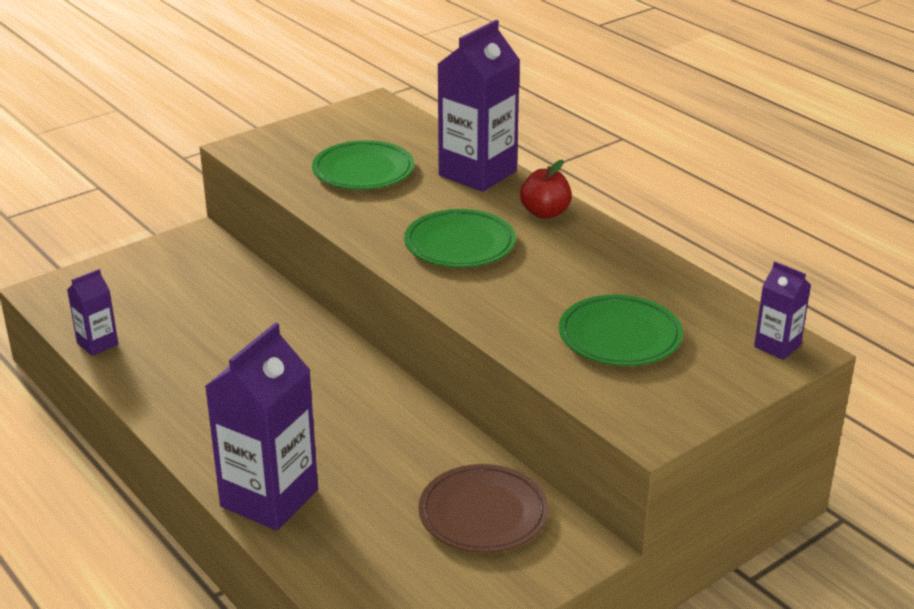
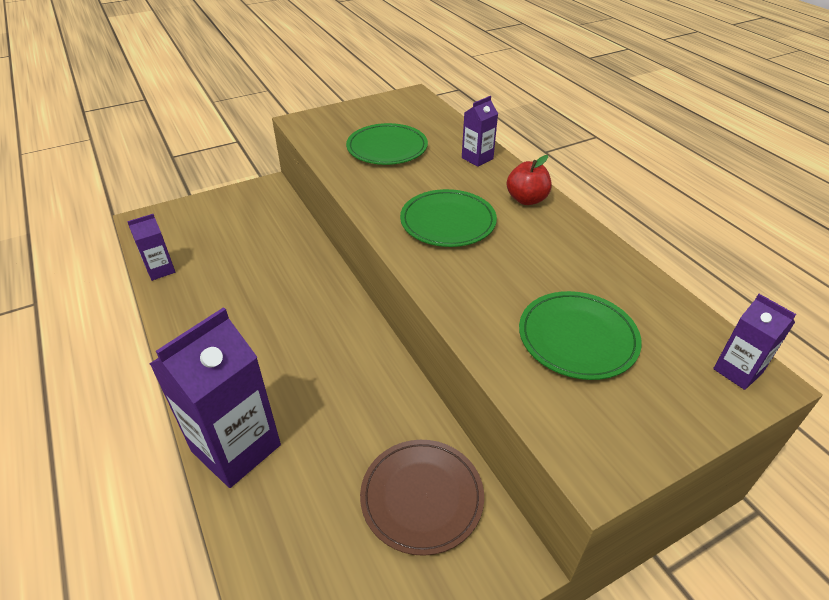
camera: 10 degrees right, 10 degrees up
(477, 173) = (477, 158): purple carton -> purple carton, size x0.50

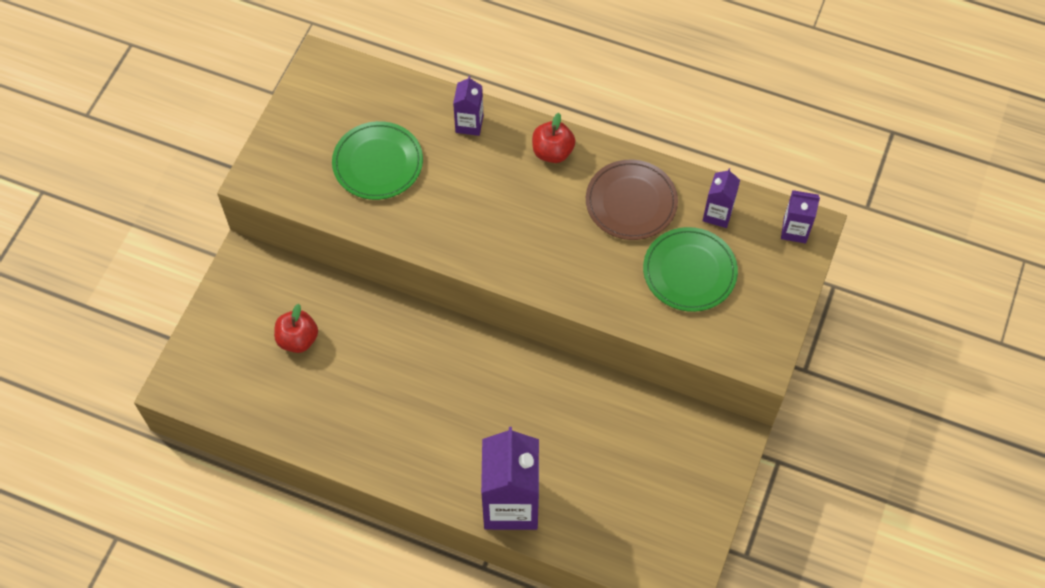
camera: 40 degrees left, 20 degrees up
(160, 270) = (267, 421): purple carton -> purple carton (717, 214)
(241, 240) = (298, 339): none -> red apple
(422, 497) = (655, 442): brown plate -> brown plate (631, 202)
(448, 222) = (515, 221): green plate -> none

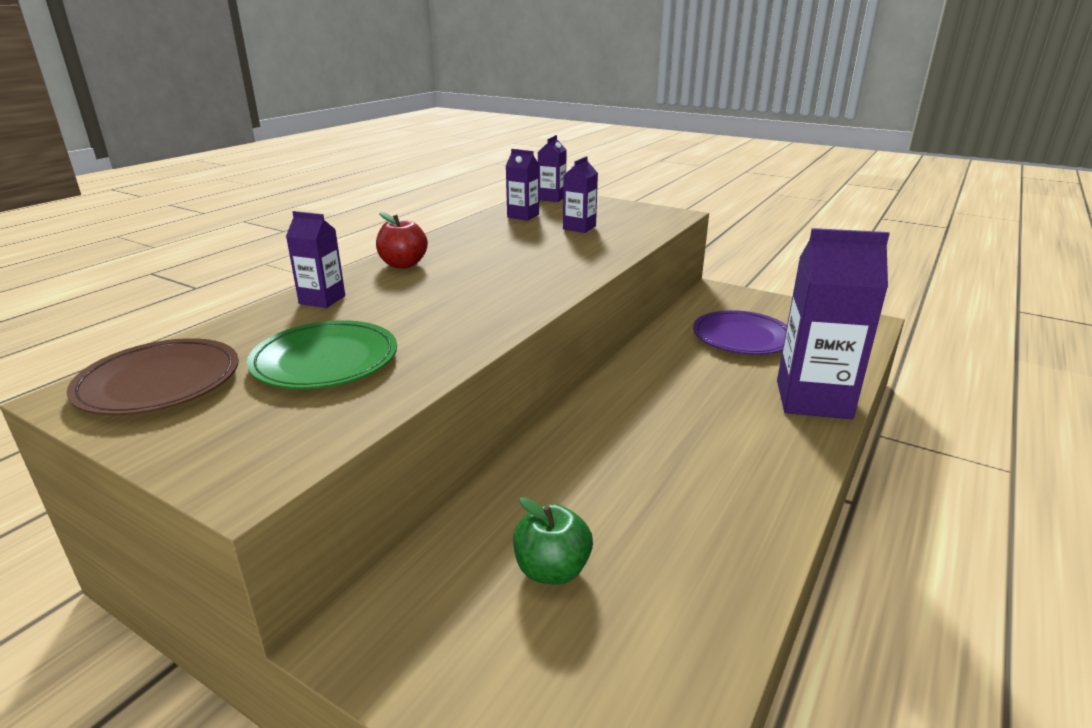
camera: 80 degrees left, 35 degrees down
(298, 339) = (552, 570): red apple -> green apple
(619, 458) = (742, 337): none -> purple plate
(631, 202) = (491, 240): brown plate -> brown plate (159, 382)
(689, 271) = (579, 228): green plate -> purple carton

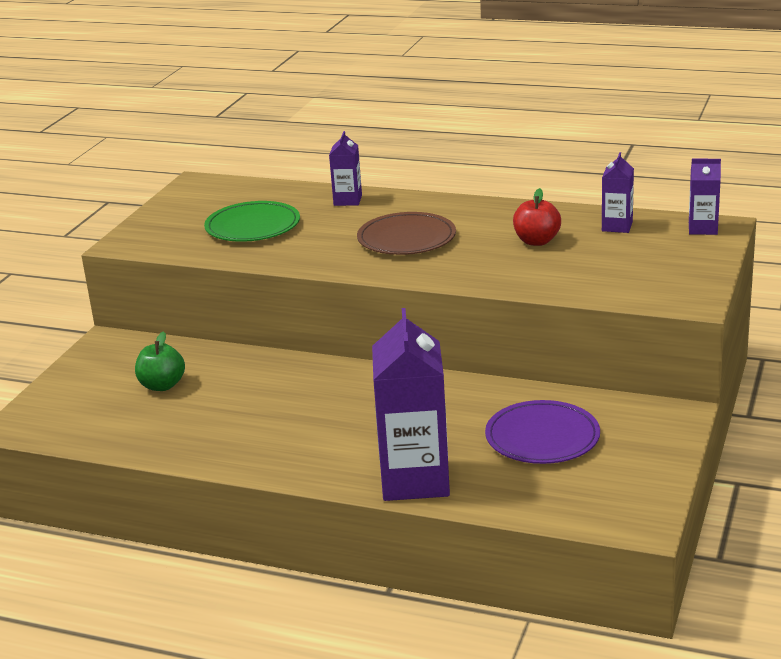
camera: 80 degrees right, 0 degrees up
(159, 382) = (214, 195): brown plate -> brown plate (406, 239)
(403, 264) = (435, 208): red apple -> red apple (536, 241)
(579, 228) = (595, 259): purple carton -> none

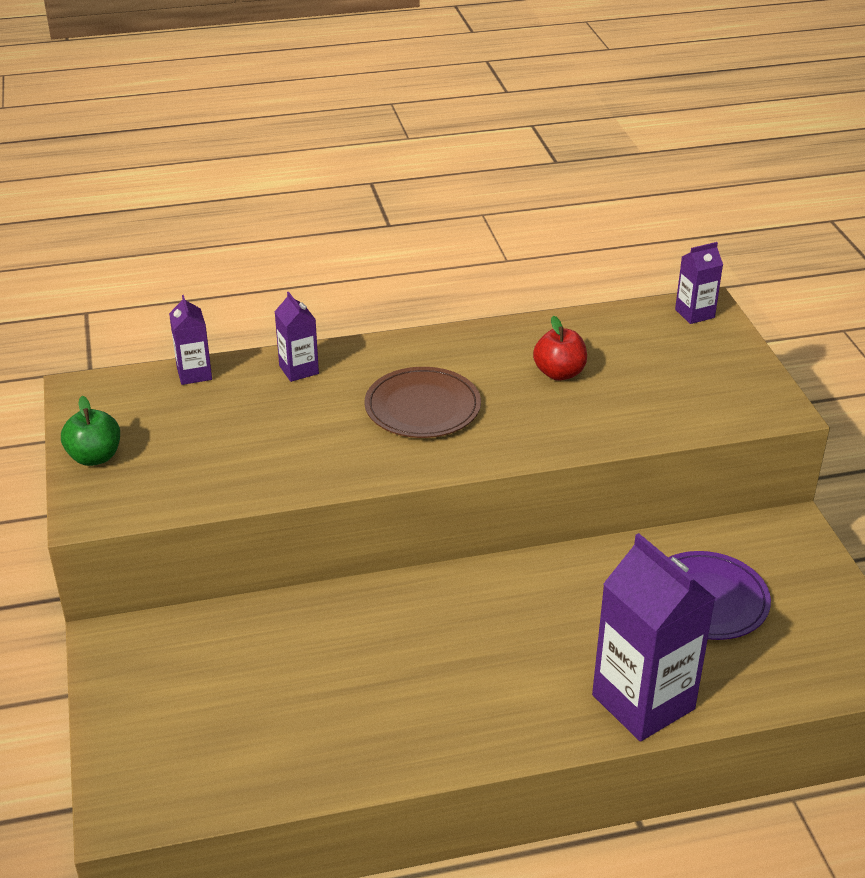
camera: 35 degrees left, 10 degrees up
(162, 385) = (246, 681): green apple -> green apple (95, 457)
(253, 226) = (227, 439): green plate -> none
(617, 226) = (615, 332): purple carton -> purple carton (194, 374)

